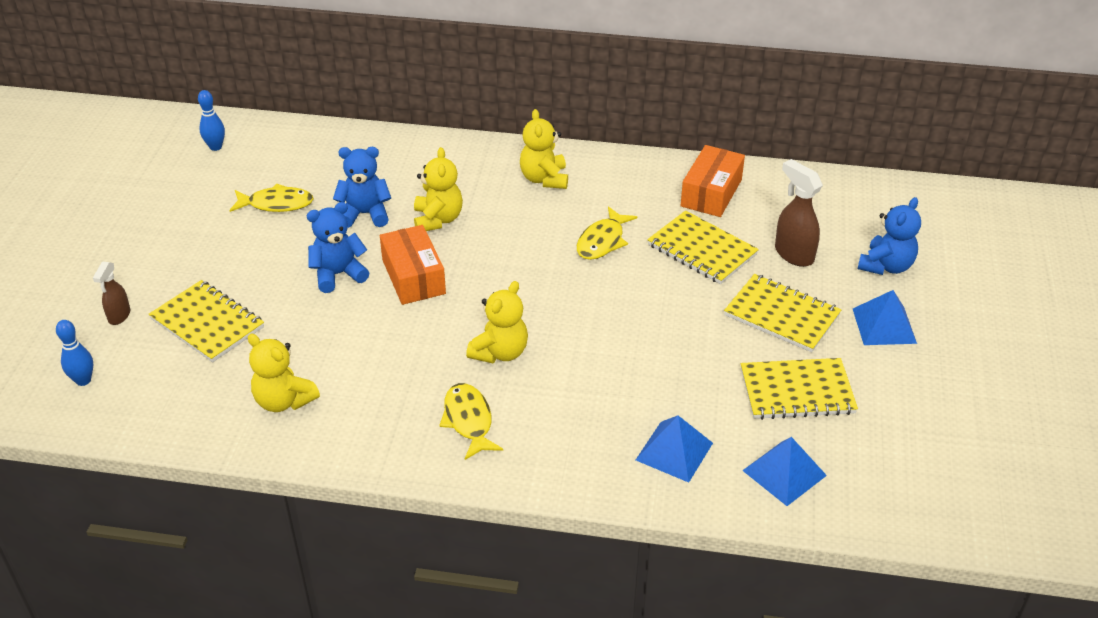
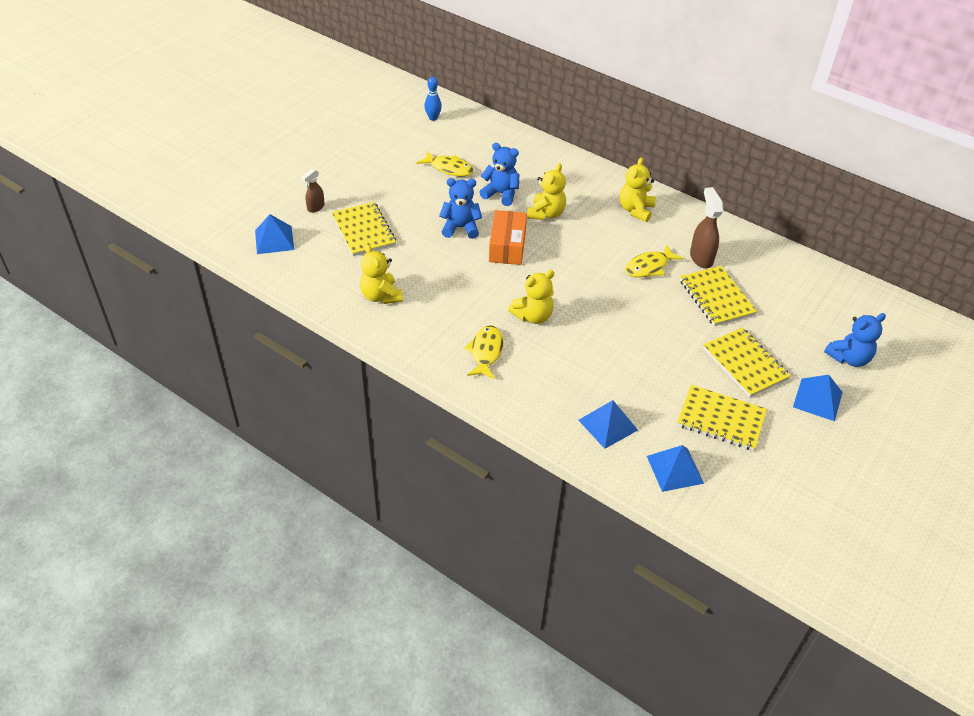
camera: 25 degrees right, 5 degrees up
(83, 380) = (274, 240): blue bowling pin -> blue pyramid
(711, 193) = (750, 260): orange box -> none
(793, 254) = (783, 324): brown spray bottle -> brown spray bottle (701, 257)

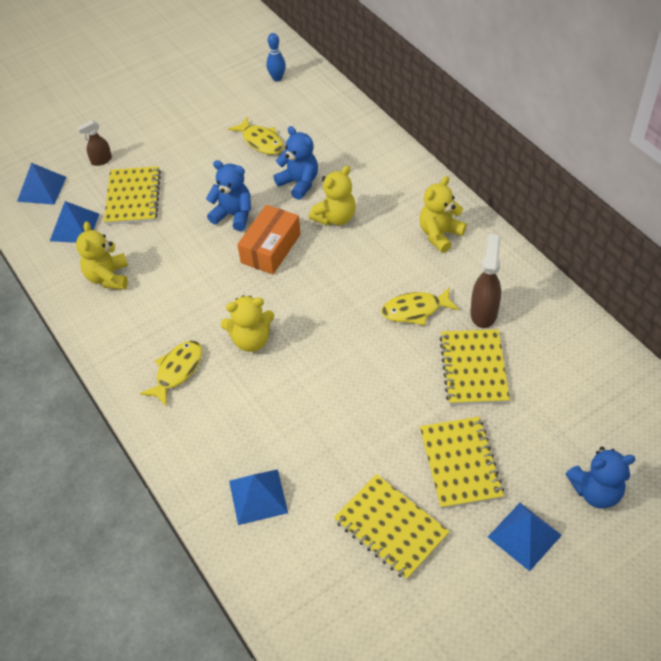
camera: 25 degrees right, 5 degrees up
(674, 469) = (301, 575): blue pyramid -> blue pyramid (74, 227)

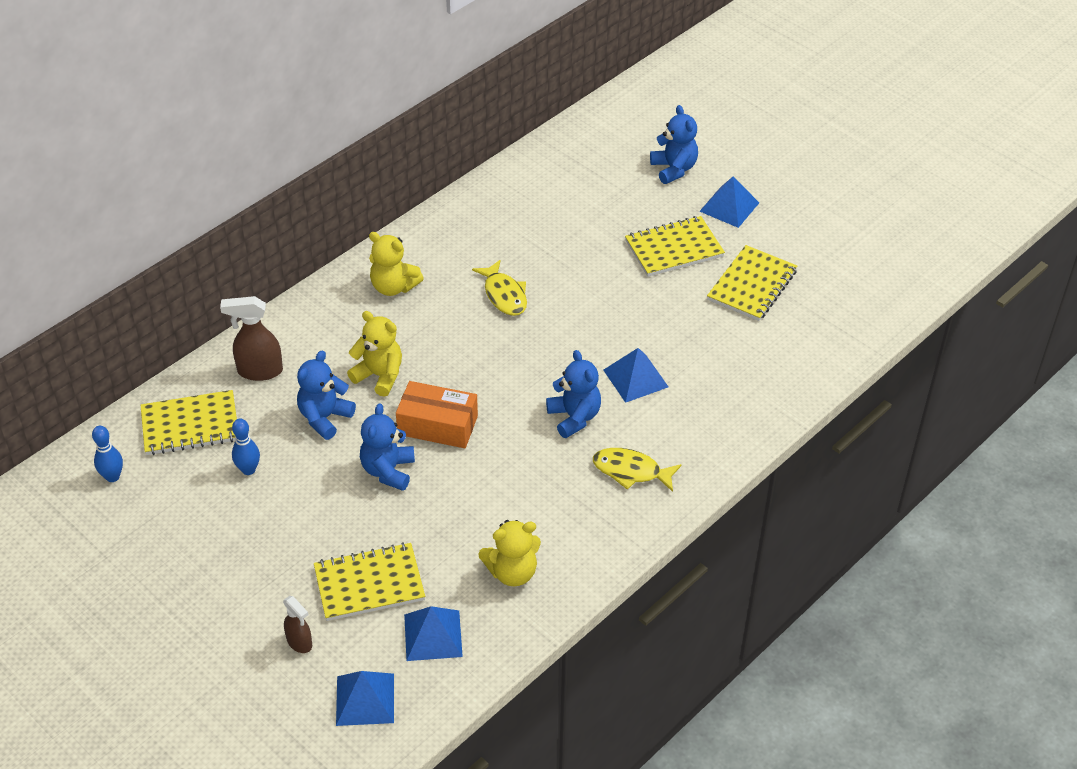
camera: 105 degrees left, 5 degrees down
(251, 340) = (574, 417): yellow teddy bear -> blue teddy bear
(258, 496) = (754, 377): blue pyramid -> blue pyramid (635, 378)
(261, 141) = (248, 470): yellow fish -> blue bowling pin
(473, 369) = (567, 248): yellow notebook -> yellow notebook (190, 425)
(483, 312) = (496, 246): brown spray bottle -> brown spray bottle (259, 371)

